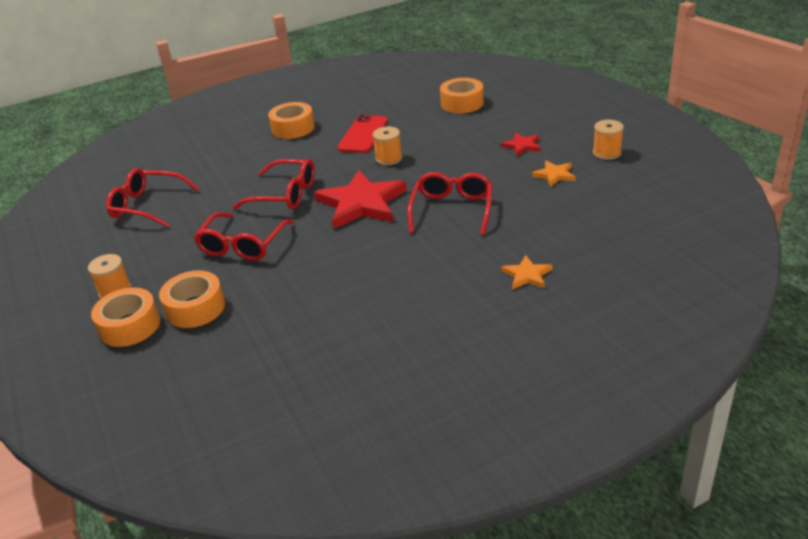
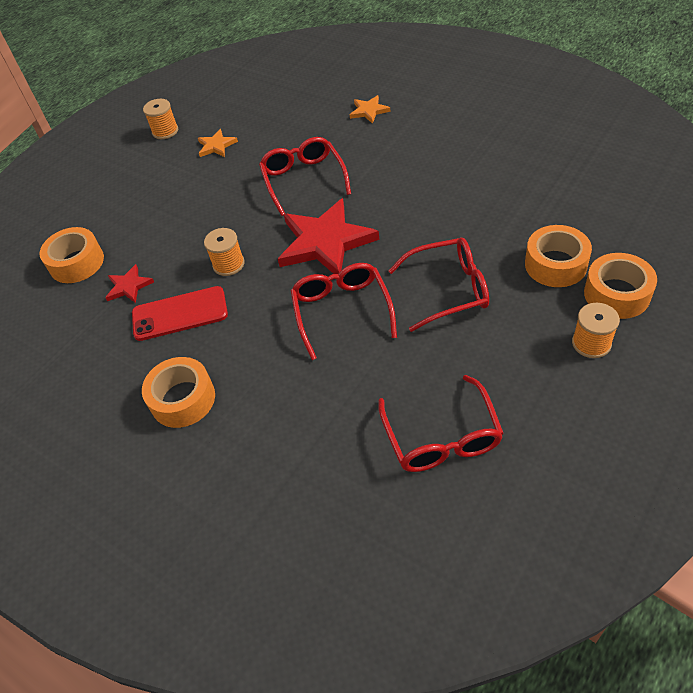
camera: 115 degrees left, 15 degrees up
(452, 210) = (303, 180): red glasses -> red glasses turned 90 degrees clockwise
(522, 146) = (168, 182): red star -> red star (129, 286)

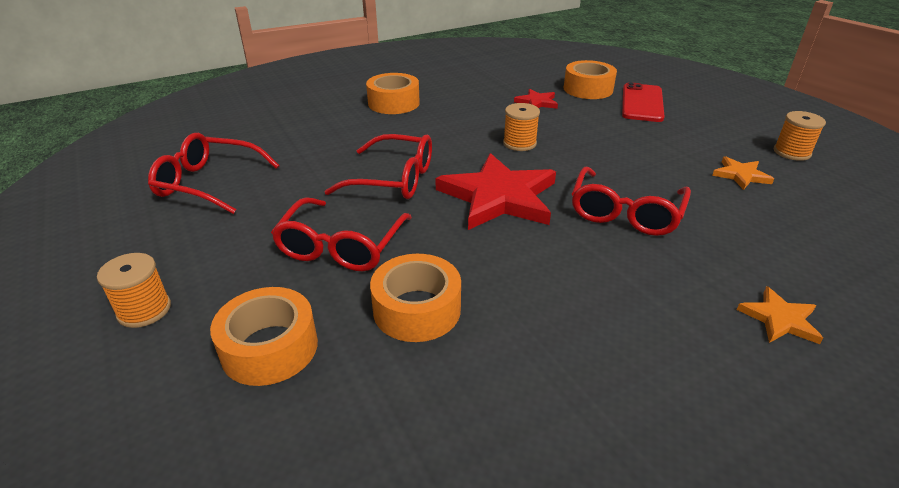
camera: 110 degrees right, 15 degrees down
(180, 314) = (480, 115): red phone -> red phone (642, 103)
(303, 180) = (625, 212): red glasses -> red glasses turned 105 degrees clockwise
(617, 294) = (158, 376): orange tape -> orange tape (417, 309)

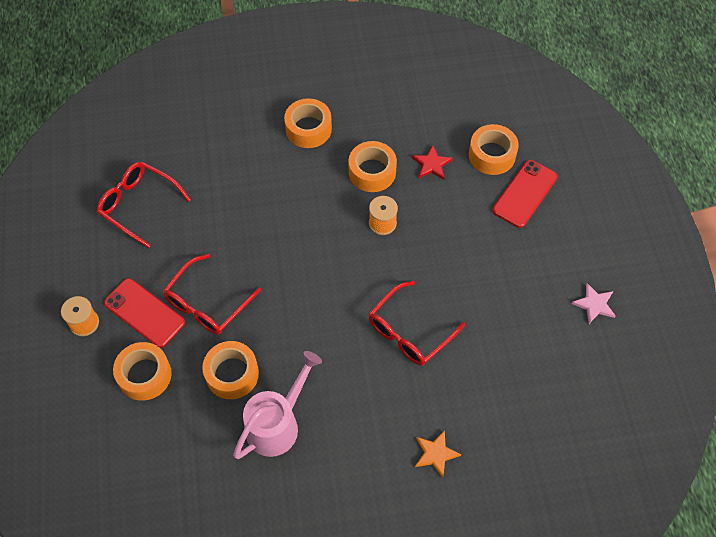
camera: 20 degrees right, 25 degrees up
(247, 276) = (144, 313): none -> red phone
(393, 179) = (267, 241): red glasses -> none
(480, 116) = (372, 172): none -> orange tape
(498, 197) = (331, 285): red star -> none
(525, 349) = (277, 423): none -> pink watering can
(741, 175) = (527, 319): orange star -> none
(792, 152) = (594, 304): orange spool -> pink star

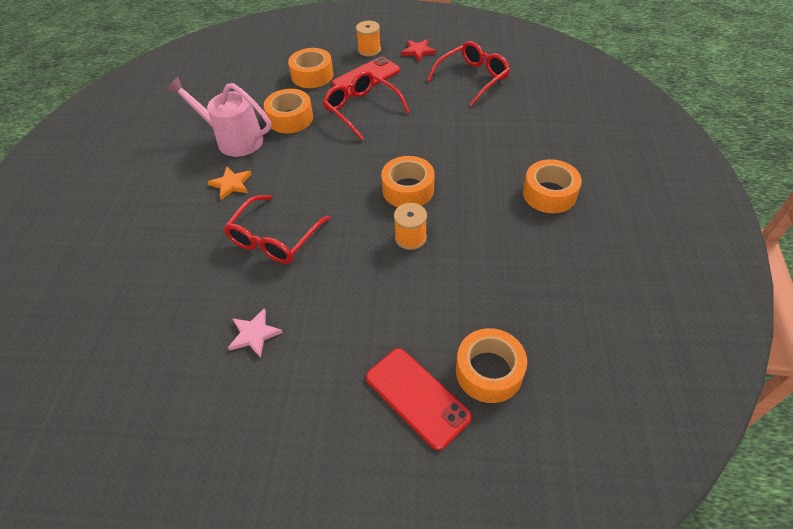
camera: 105 degrees right, 10 degrees down
(277, 423) = (233, 139): pink watering can -> pink watering can turned 150 degrees clockwise
(372, 172) = (481, 239): orange tape -> orange tape (408, 189)
(409, 332) = (274, 239): red glasses -> red glasses turned 120 degrees counterclockwise
(431, 164) = (483, 299): red star -> red star (418, 51)
(435, 454) = (143, 236): orange star -> orange star (231, 184)
(594, 304) = (223, 438): pink star -> pink star (254, 334)

